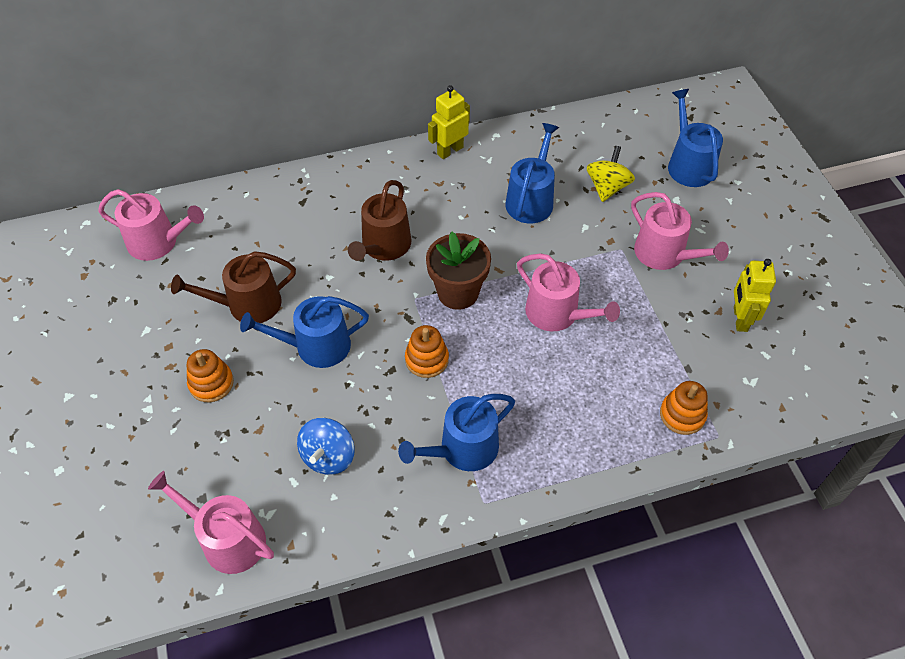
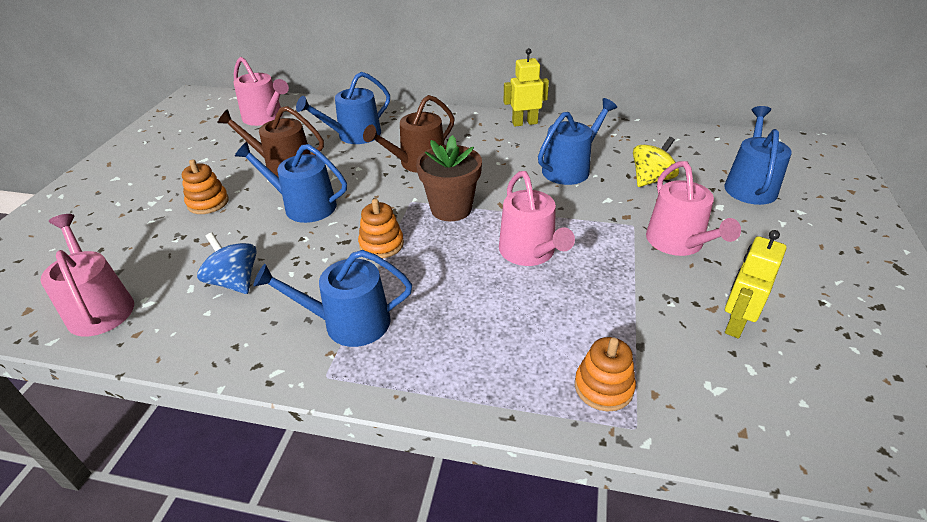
camera: 30 degrees right, 15 degrees down
(286, 232) = (354, 135): none -> blue watering can
(328, 456) = (235, 282): blue spinning top -> blue spinning top turned 90 degrees clockwise

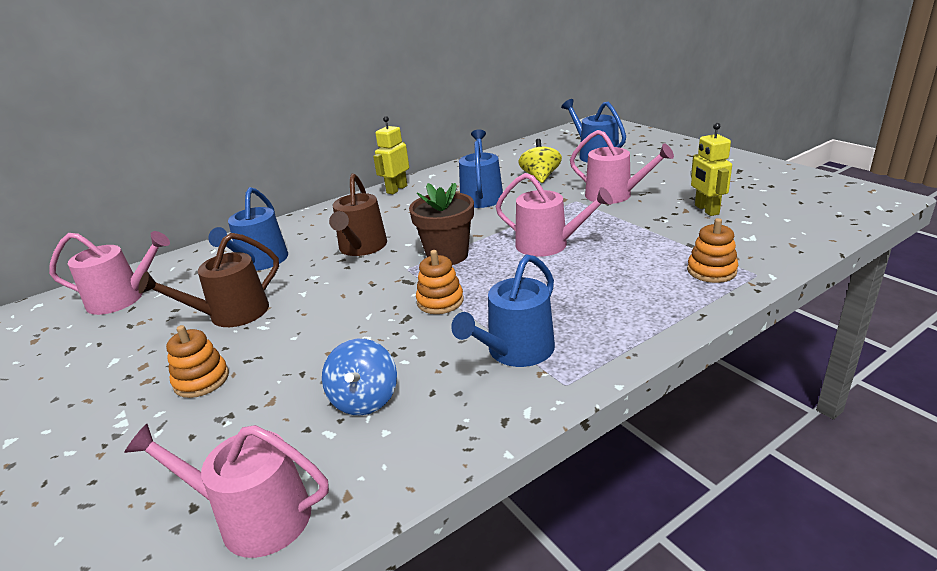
camera: 45 degrees left, 10 degrees down
(235, 282) = (365, 399): blue spinning top -> blue spinning top turned 90 degrees counterclockwise
(304, 206) = (317, 322): blue watering can -> none

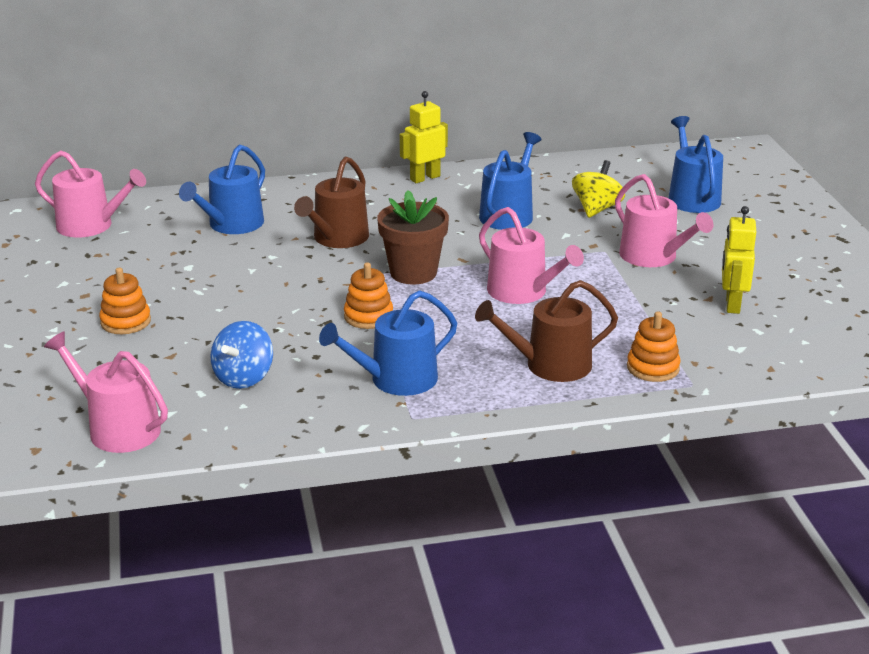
camera: 20 degrees right, 0 degrees up
(231, 314) = (178, 271): brown watering can -> brown watering can (550, 365)

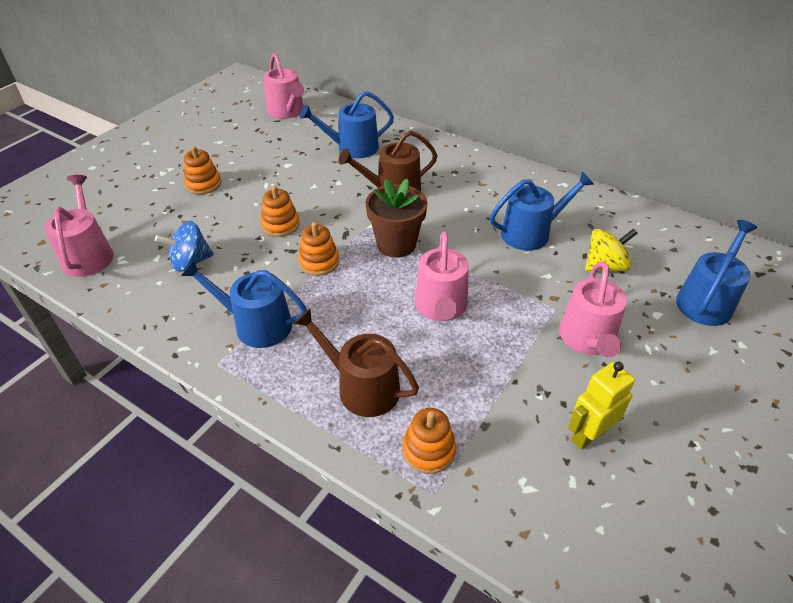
camera: 45 degrees right, 15 degrees up
(278, 311) = (280, 225): none -> orange stacking toy
(425, 178) = (516, 172): yellow robot -> none

